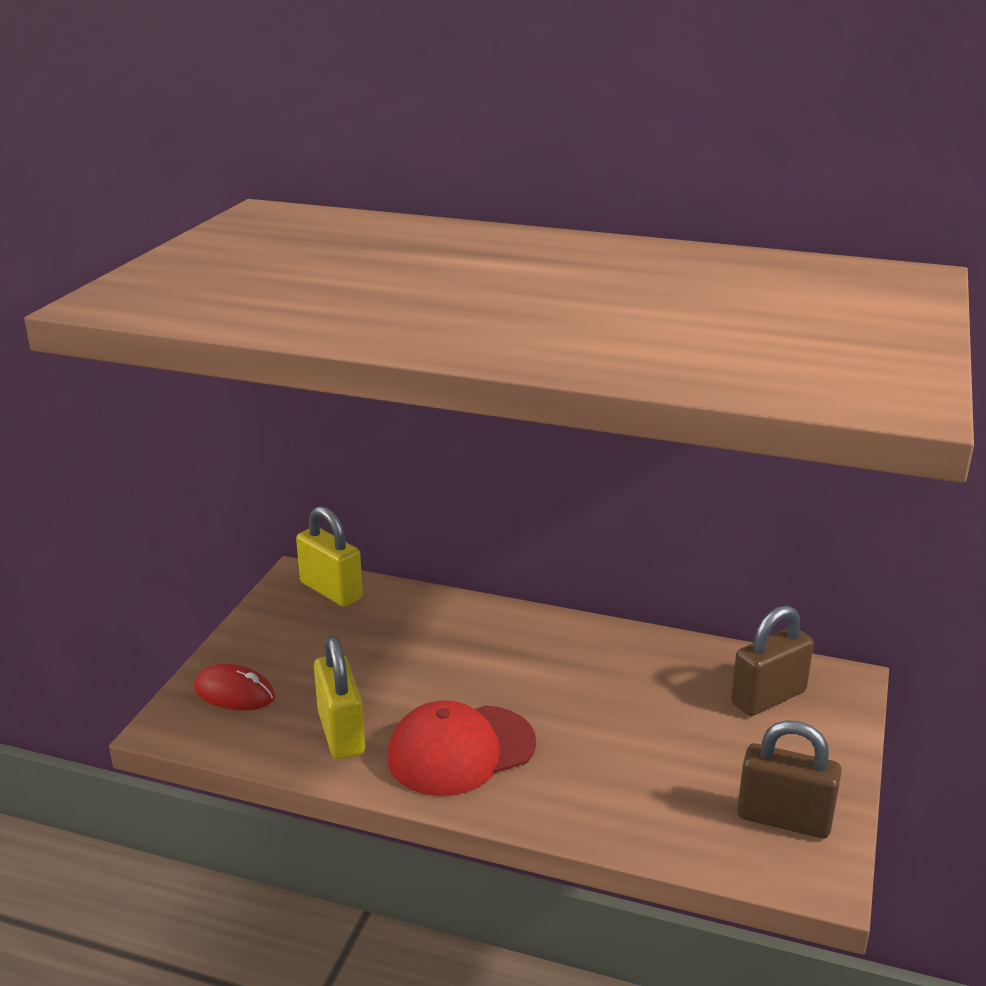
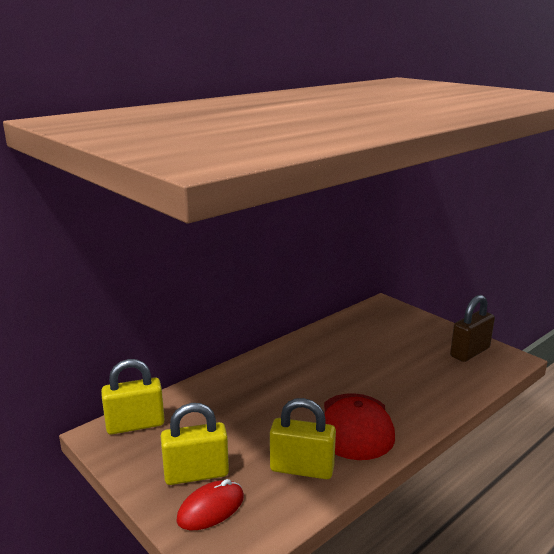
camera: 60 degrees left, 5 degrees down
(280, 662) = (196, 474): none -> yellow padlock
(768, 697) = (381, 324): brown padlock -> none

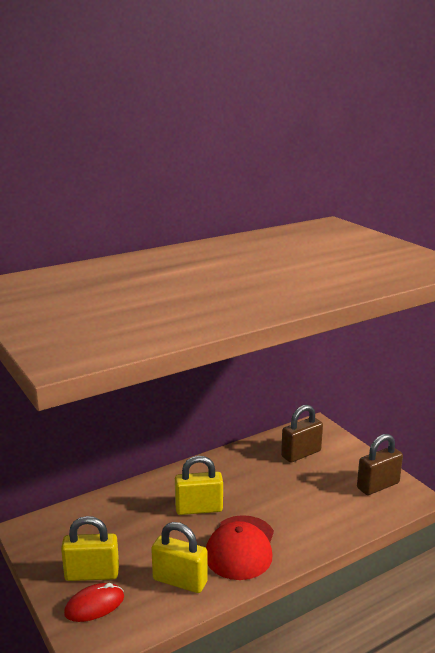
camera: 10 degrees right, 0 degrees up
(135, 425) = (55, 523): yellow padlock -> yellow padlock (199, 509)
(379, 330) = (301, 454): none -> brown padlock

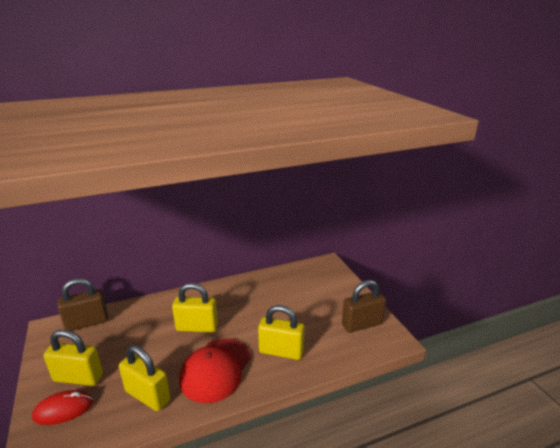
camera: 10 degrees right, 5 degrees up
(301, 454) = (304, 287): brown padlock -> brown padlock (87, 322)
(303, 522) = (281, 351): none -> yellow padlock

